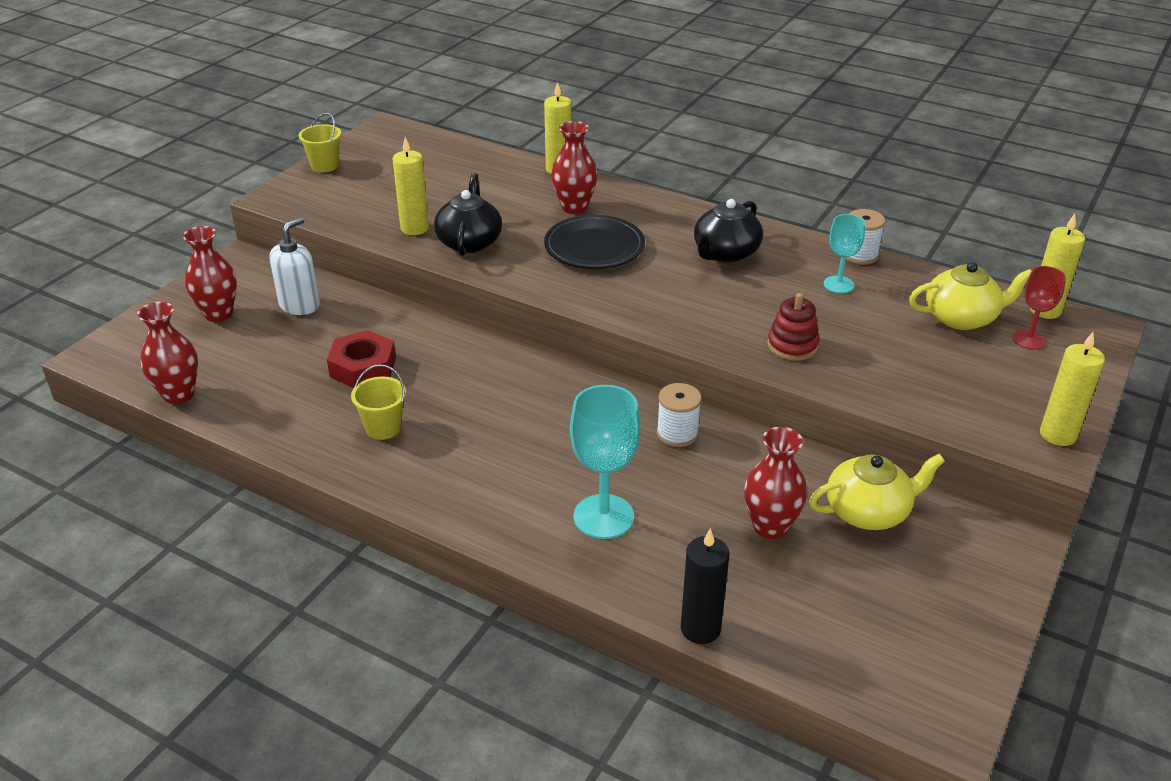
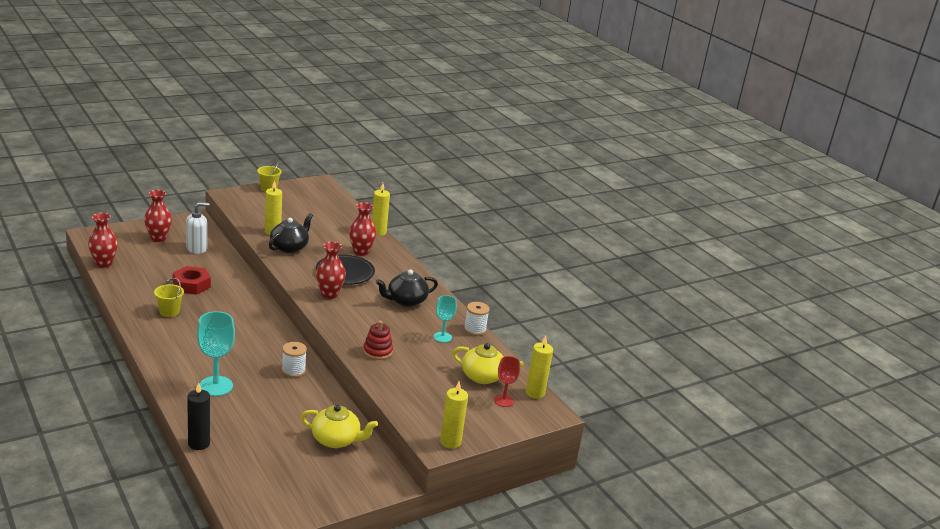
camera: 25 degrees right, 10 degrees down
(770, 527) = (282, 424): red vase -> red vase (329, 294)

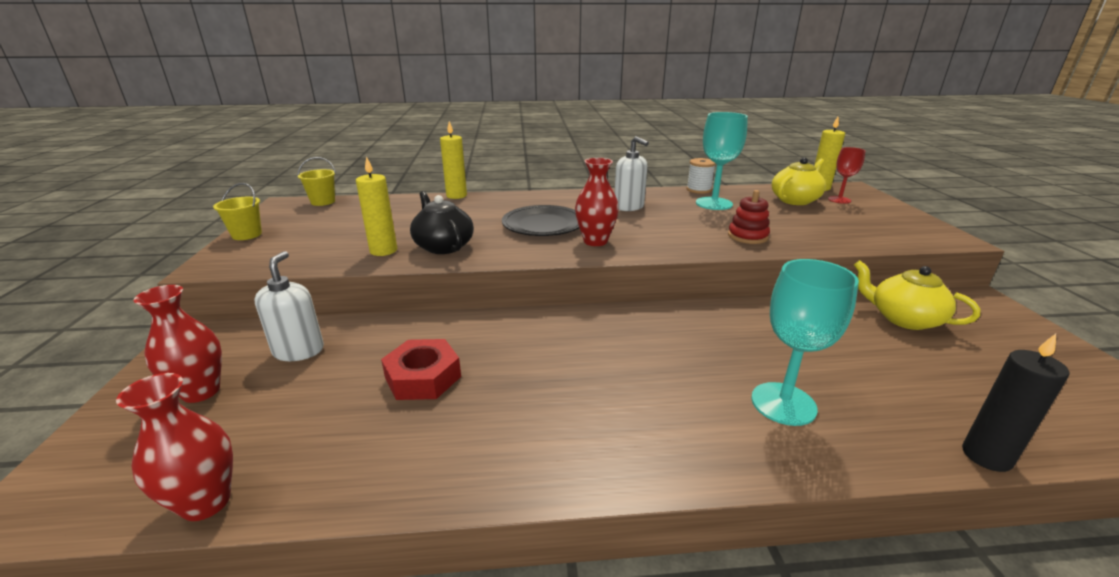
camera: 60 degrees left, 0 degrees up
(169, 312) = (505, 422): yellow bucket -> yellow bucket (323, 202)
(293, 371) = (732, 322): white spool -> none
(336, 440) = (903, 319): yellow teapot -> yellow teapot turned 90 degrees counterclockwise
(361, 252) = (496, 210): red vase -> none
(406, 301) = (629, 207): black teapot -> white soap dispenser
(442, 337) = (714, 203): turquoise goblet -> turquoise goblet, size x1.67
(450, 442) = (938, 231): yellow candle -> none

